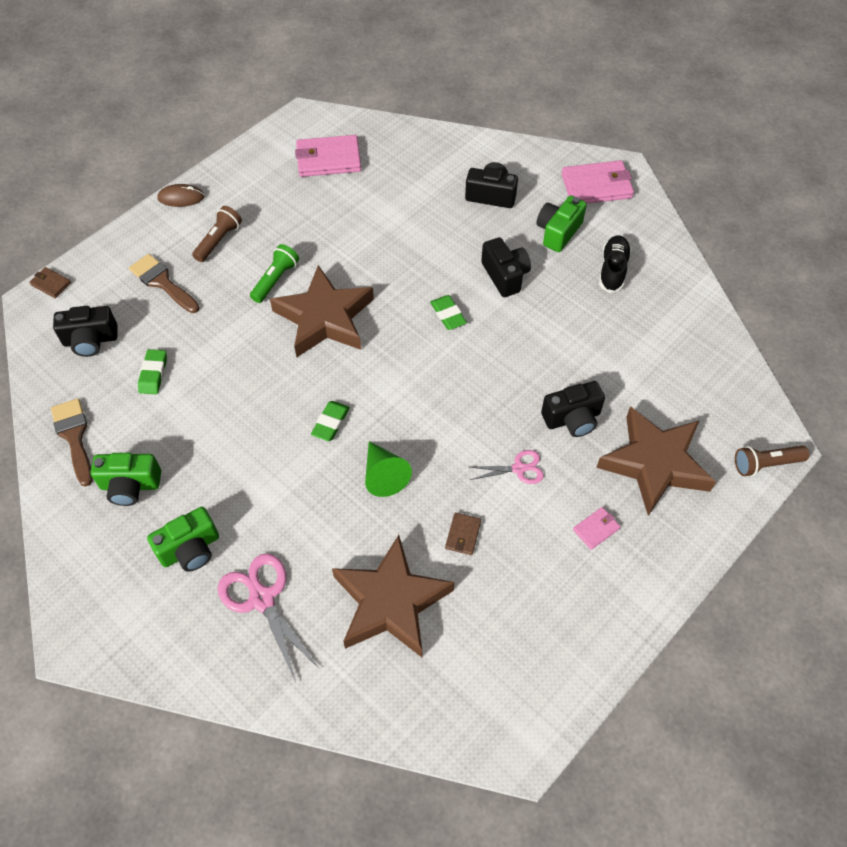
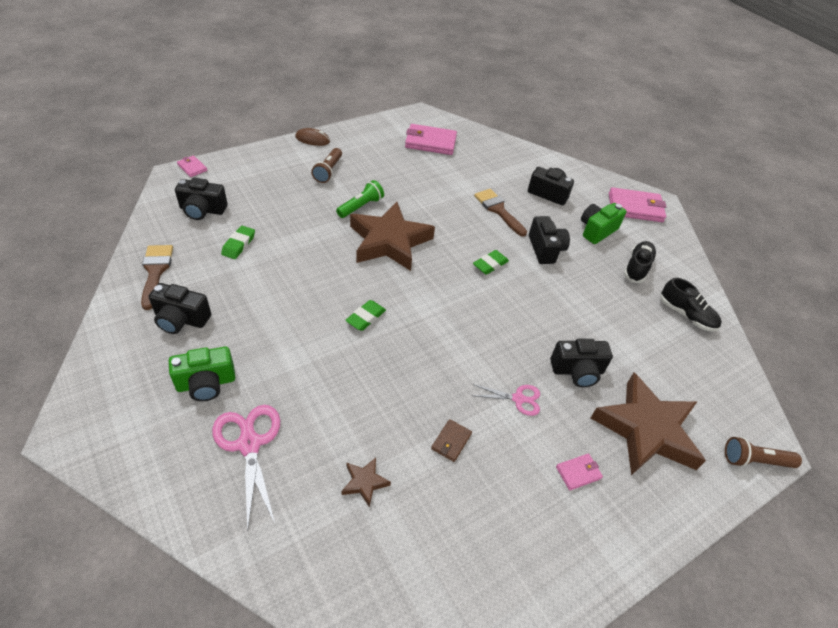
camera: 10 degrees right, 10 degrees down
(51, 284) = (192, 168): brown wallet -> pink wallet
(130, 485) = (181, 319): green camera -> black camera
(162, 282) = (274, 187): brown brush -> brown brush (498, 210)
(218, 240) = (328, 171): brown flashlight -> brown flashlight turned 150 degrees clockwise
(383, 475) = (396, 370): green cone -> none
(390, 602) = (364, 482): brown star -> brown star, size x0.41
(448, 315) = (490, 264): green eraser -> green eraser turned 60 degrees clockwise
(676, 316) = (686, 315): none -> black shoe

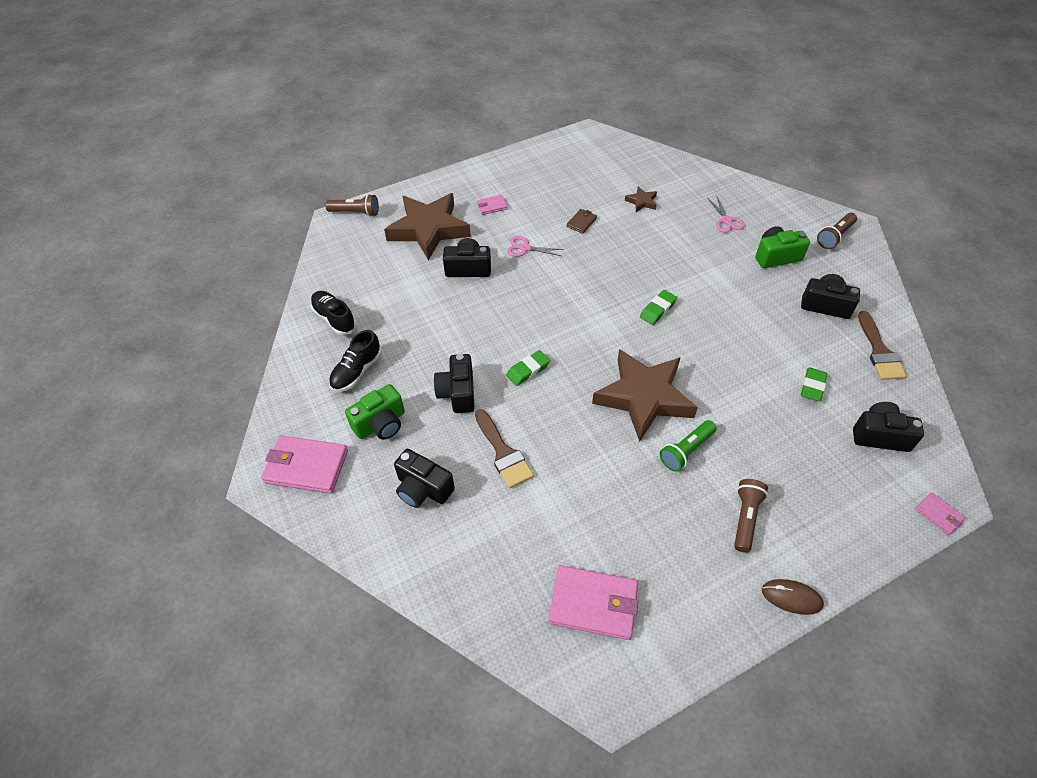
camera: 170 degrees left, 5 degrees up
(110, 414) = (835, 237): none -> brown flashlight
(249, 444) = (726, 220): pink scissors -> pink scissors, size x0.59

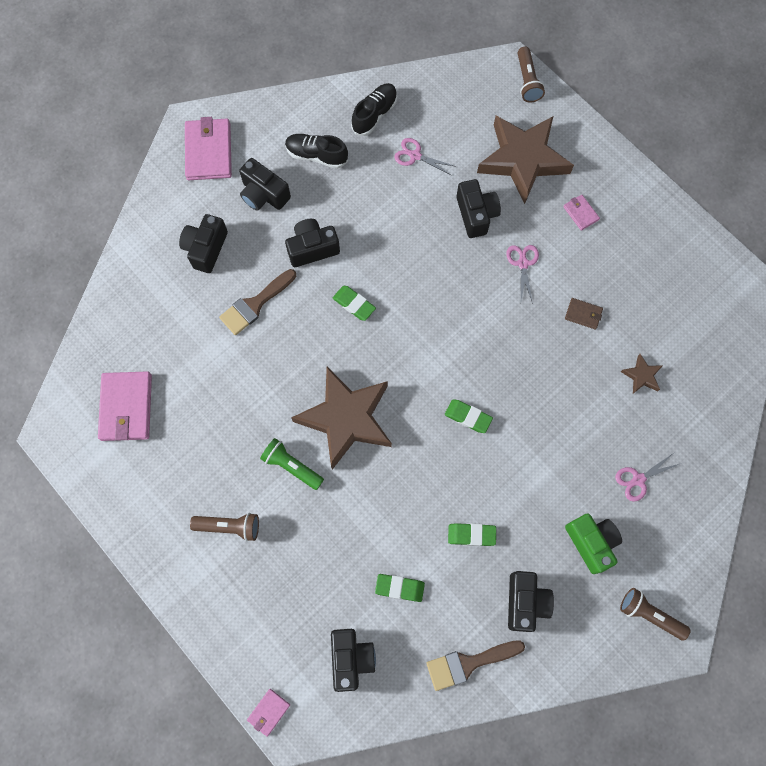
camera: 75 degrees right, 20 degrees up
(381, 424) = (264, 194): green camera -> black camera
(392, 297) = (415, 156): none -> pink scissors
(765, 328) = (471, 535): none -> green eraser
(791, 597) = (159, 571): brown mouse -> none

